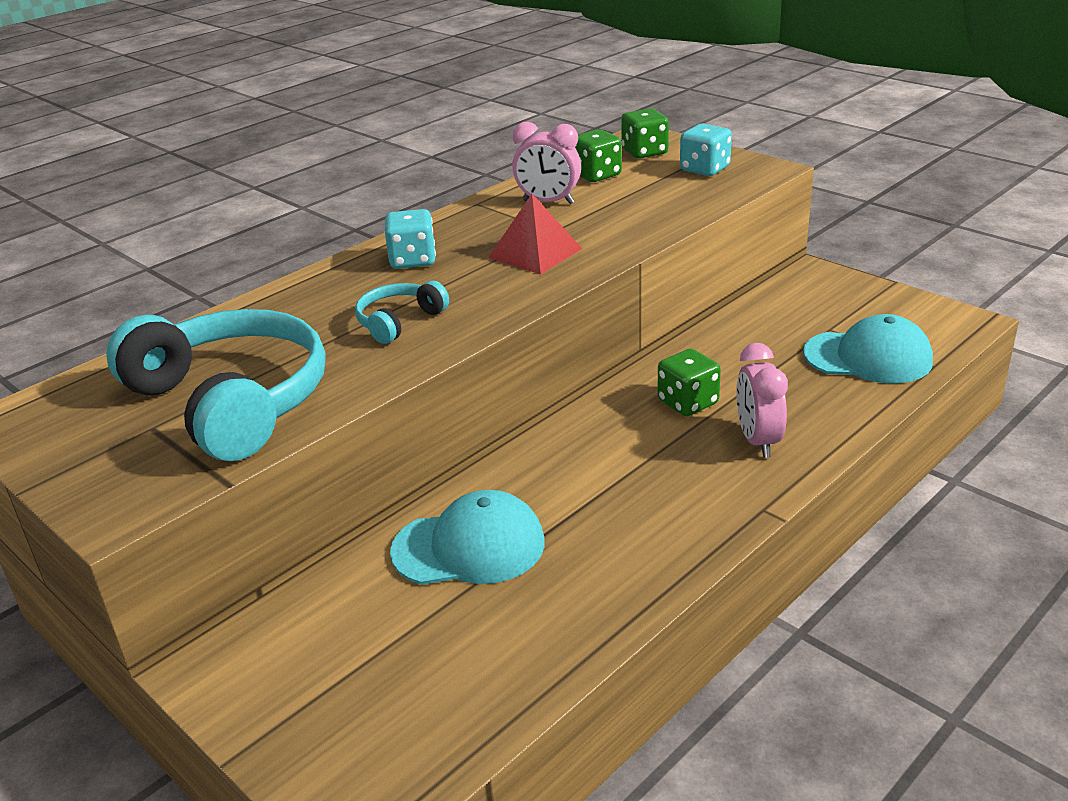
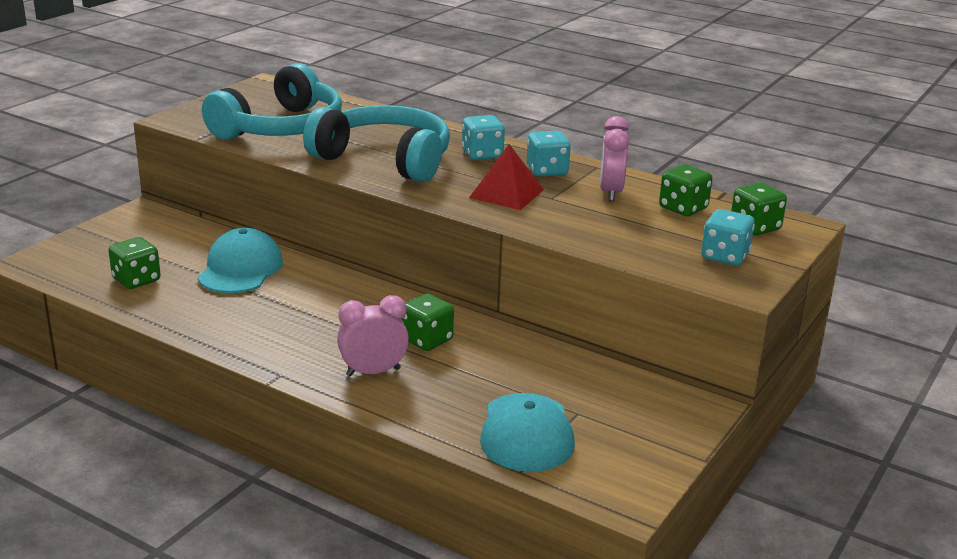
camera: 75 degrees right, 5 degrees down
(399, 321) = (385, 159): turquoise headphones -> turquoise headphones, size x2.13
(469, 547) = (240, 269): turquoise cap -> turquoise cap turned 150 degrees counterclockwise
(474, 659) = (136, 280): none -> green dice
(478, 228) = (547, 171): none -> turquoise dice

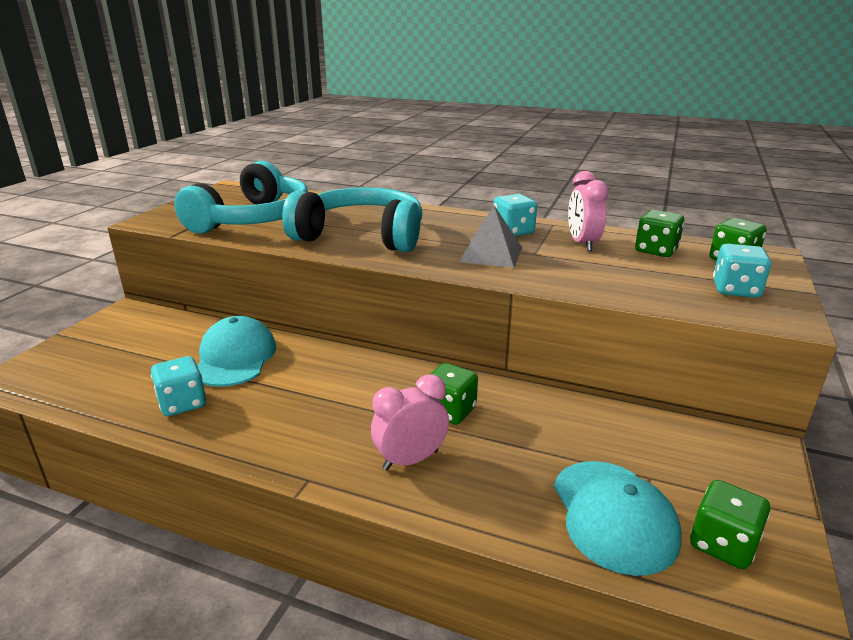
camera: 10 degrees left, 0 degrees up
(136, 280) = (126, 384): green dice -> green dice (722, 544)
(482, 154) = (447, 224): turquoise dice -> turquoise dice (182, 403)
(506, 193) = (491, 254): red pyramid -> grey pyramid

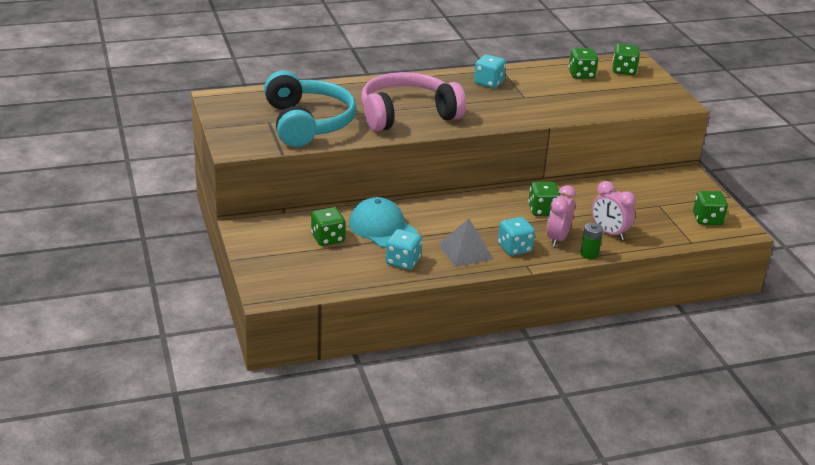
camera: 40 degrees left, 5 degrees up
(167, 347) = (327, 238): none -> green dice
(361, 236) = (407, 115): turquoise headphones -> pink headphones
(422, 507) = (589, 254): none -> green battery
(491, 254) = (503, 105): grey pyramid -> grey pyramid (465, 251)
(582, 244) = (539, 81): pink clock -> pink clock (609, 233)
(613, 515) = (662, 225): turquoise cap -> none
(735, 290) = (645, 91): turquoise dice -> turquoise dice (514, 248)

